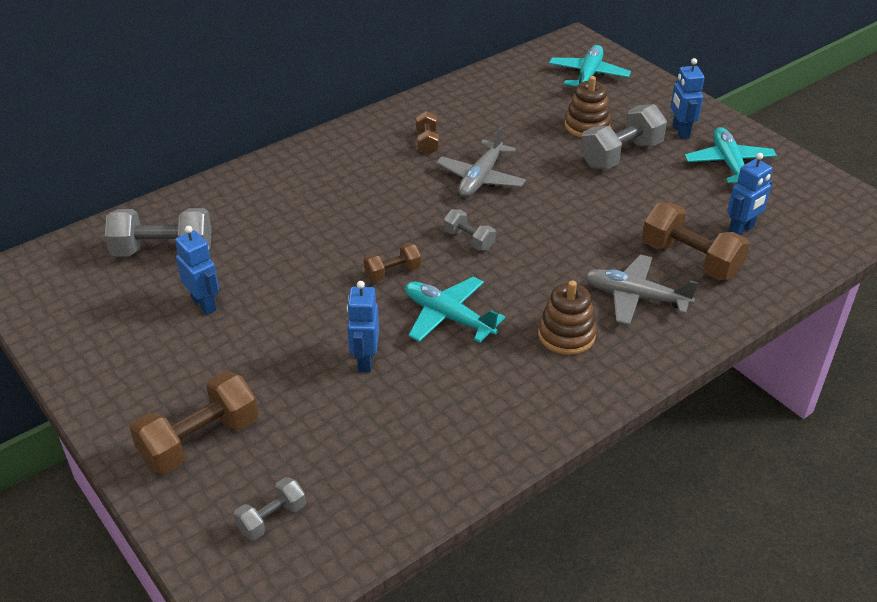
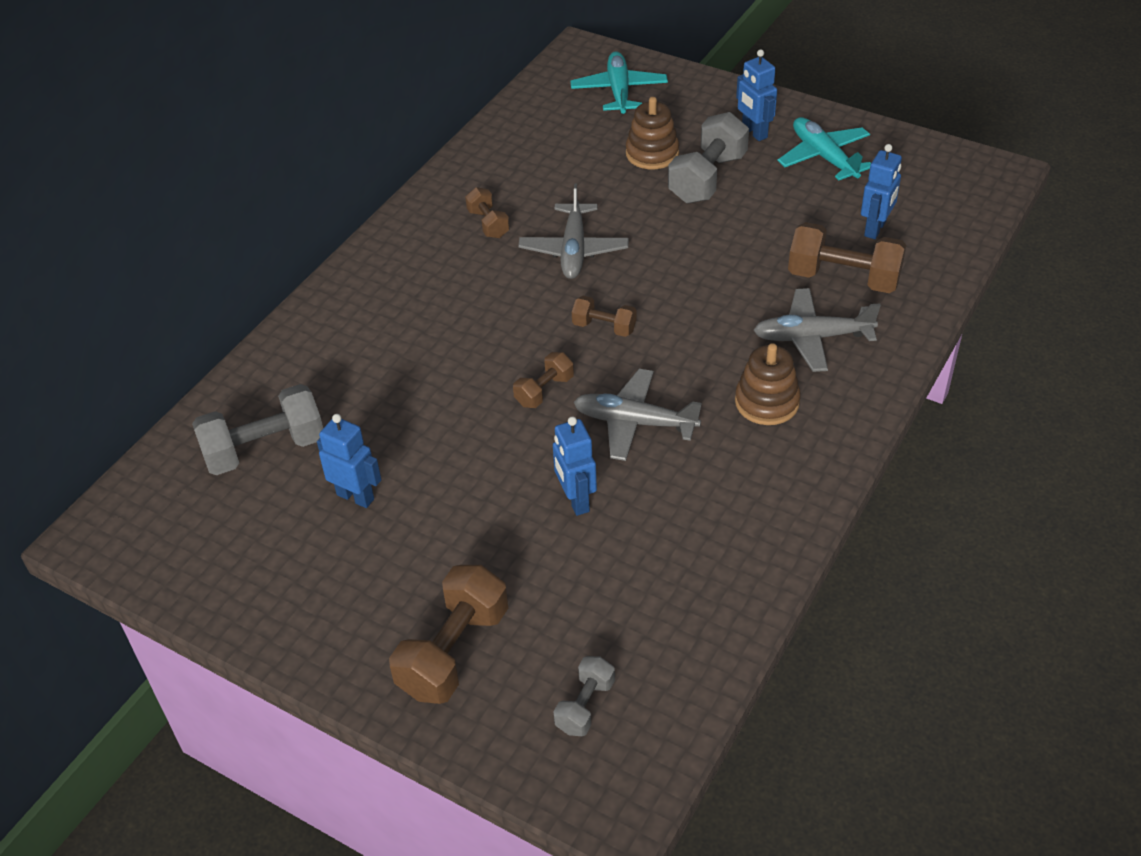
camera: 20 degrees left, 5 degrees up
(448, 317) = (634, 422): turquoise plane -> grey plane
(469, 240) = (604, 327): grey dumbbell -> brown dumbbell

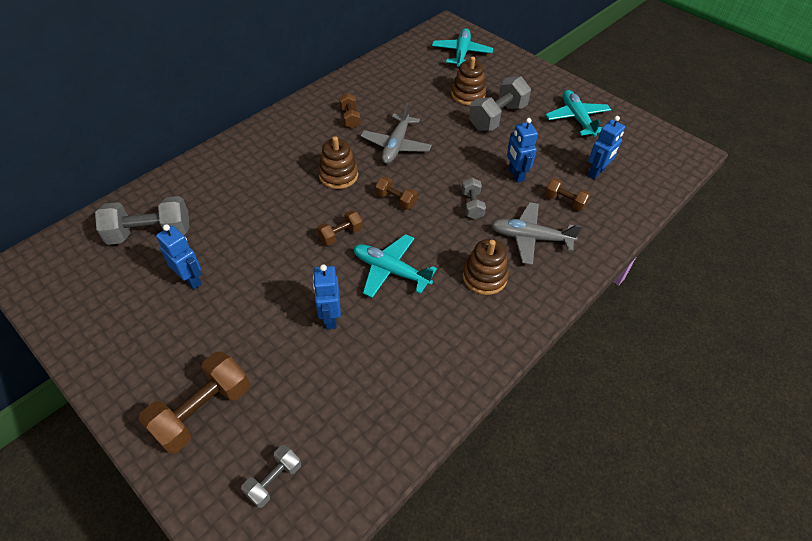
camera: 10 degrees right, 5 degrees up
(506, 310) = (338, 175): none -> brown stacking toy
(634, 422) = (390, 270): grey plane -> turquoise plane
(715, 311) = (472, 205): none -> grey dumbbell
(754, 132) = (536, 94): blue robot -> blue robot (515, 175)
(843, 278) = (564, 201): brown dumbbell -> brown dumbbell, size x0.55

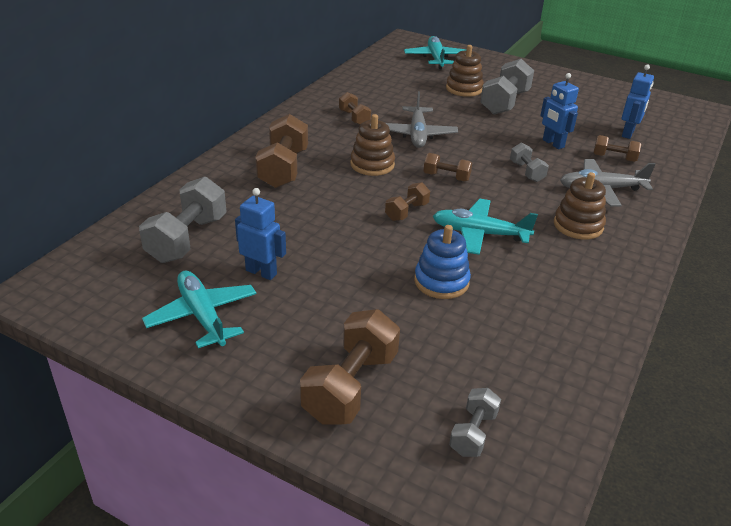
camera: 15 degrees left, 15 degrees down
(150, 233) = (187, 239): grey dumbbell -> grey dumbbell turned 45 degrees counterclockwise
(261, 169) = (283, 169): none -> brown dumbbell
(330, 318) = (441, 281): blue robot -> blue stacking toy
(577, 118) = (581, 96): turquoise plane -> turquoise plane (202, 315)

